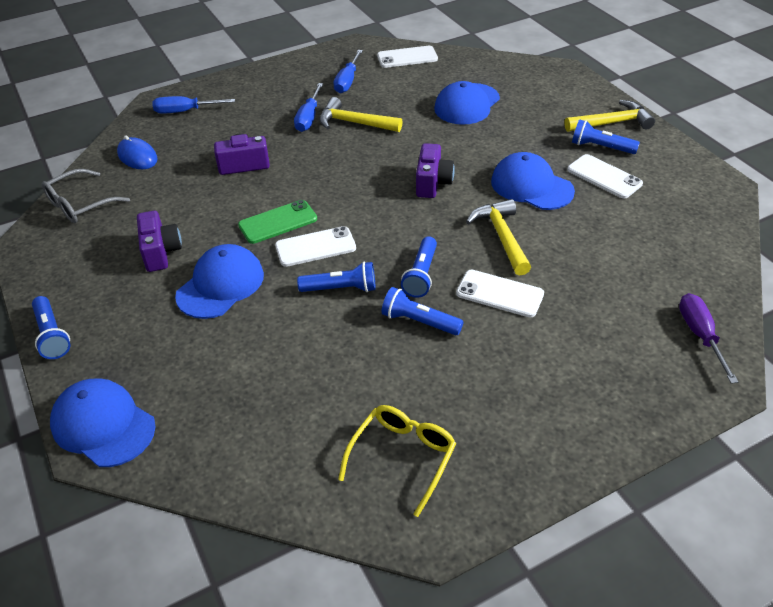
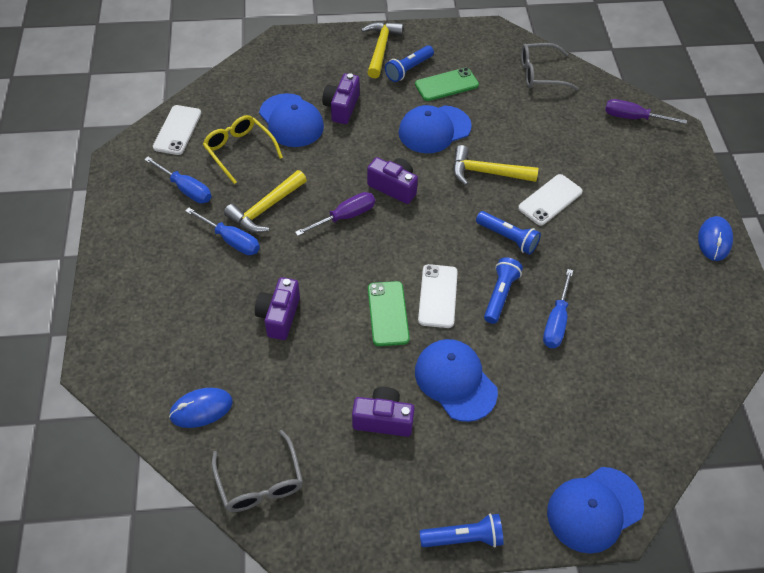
camera: 70 degrees left, 10 degrees up
(184, 111) = (139, 344): blue screwdriver -> blue screwdriver (556, 322)
(376, 166) = (345, 216): none -> purple screwdriver
(403, 457) = (687, 315): yellow glasses -> yellow glasses (239, 151)
(419, 322) = (560, 258): blue flashlight -> none
(509, 125) = (342, 107): none -> purple camera
(548, 463) = (714, 240): none -> blue mouse
(604, 176) = (446, 85): white phone -> green phone
(694, 238) = (540, 73): none -> grey glasses

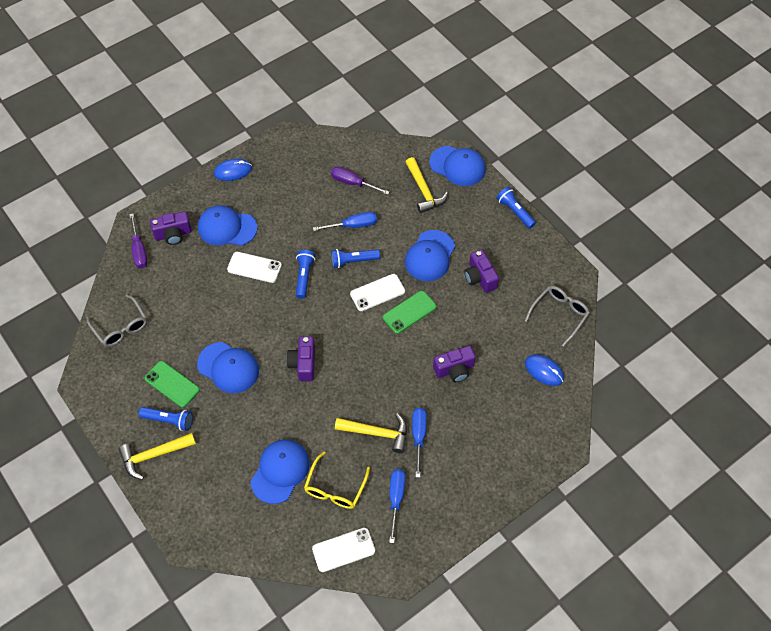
camera: 120 degrees left, 5 degrees up
(342, 107) = (243, 444): purple camera -> purple camera (173, 234)
(345, 216) = (349, 378): purple screwdriver -> purple screwdriver (352, 183)
(487, 172) = (252, 314): yellow hammer -> yellow hammer (424, 191)
(624, 199) = (227, 228): none -> blue cap

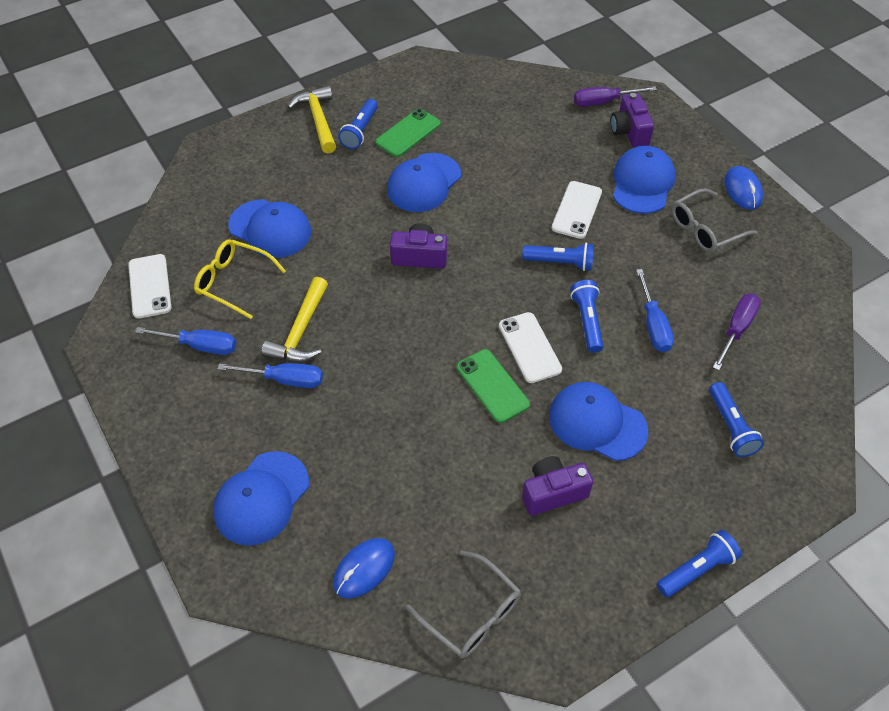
camera: 95 degrees right, 5 degrees down
(121, 327) = (492, 89): grey glasses -> grey glasses (705, 229)
(424, 191) = (730, 427): yellow hammer -> blue flashlight
(454, 370) = (385, 436): purple camera -> none
(457, 166) = (792, 485): blue cap -> blue cap (261, 498)

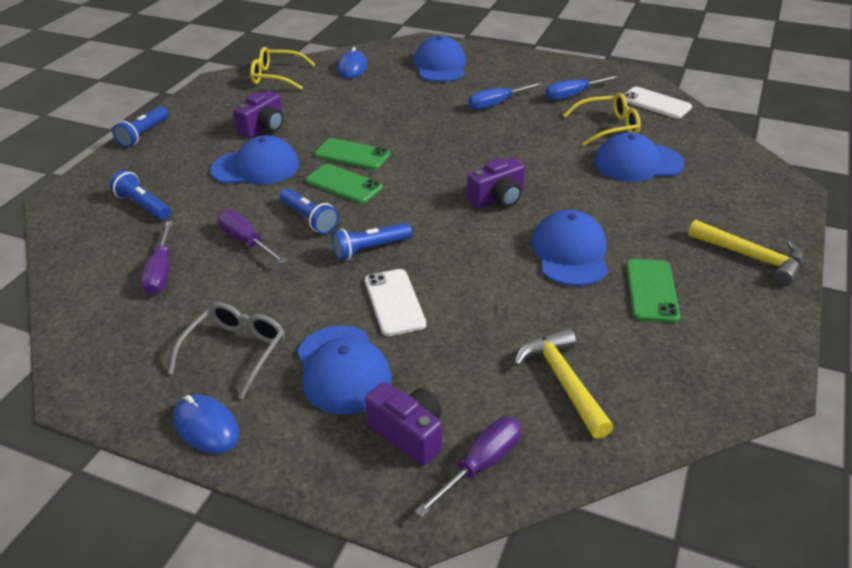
camera: 145 degrees right, 15 degrees down
(300, 331) = (522, 125): yellow hammer -> yellow hammer (563, 381)
(360, 131) = (697, 268): blue flashlight -> none
(472, 613) = (276, 76): grey glasses -> yellow glasses
(529, 347) = (344, 184): white phone -> green phone
(653, 325) = (246, 241): blue screwdriver -> purple screwdriver

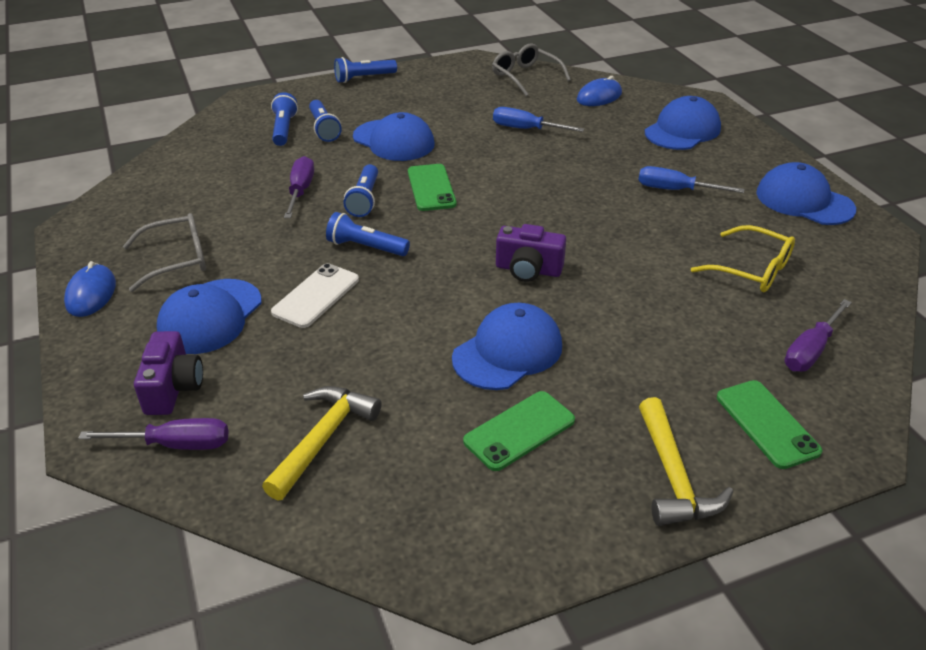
camera: 45 degrees right, 0 degrees up
(161, 272) = (222, 180): purple screwdriver -> purple screwdriver (810, 351)
(180, 188) = (324, 129): none -> blue flashlight
(264, 128) = (448, 113): purple camera -> none
(276, 76) = (525, 76): yellow glasses -> grey glasses
(352, 154) = (476, 168): green phone -> green phone (767, 424)
(572, 95) = (769, 221): blue screwdriver -> blue screwdriver (525, 129)
(638, 163) = (720, 319): blue cap -> blue cap (804, 201)
(655, 103) = (853, 276): white phone -> none

